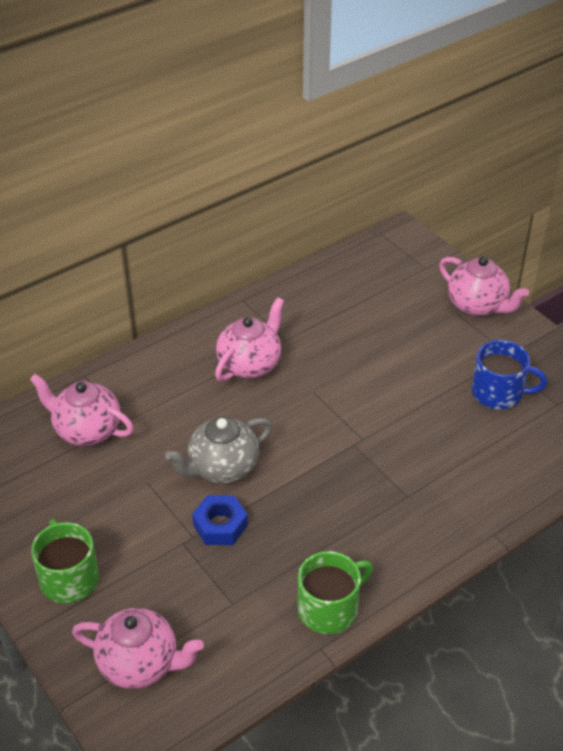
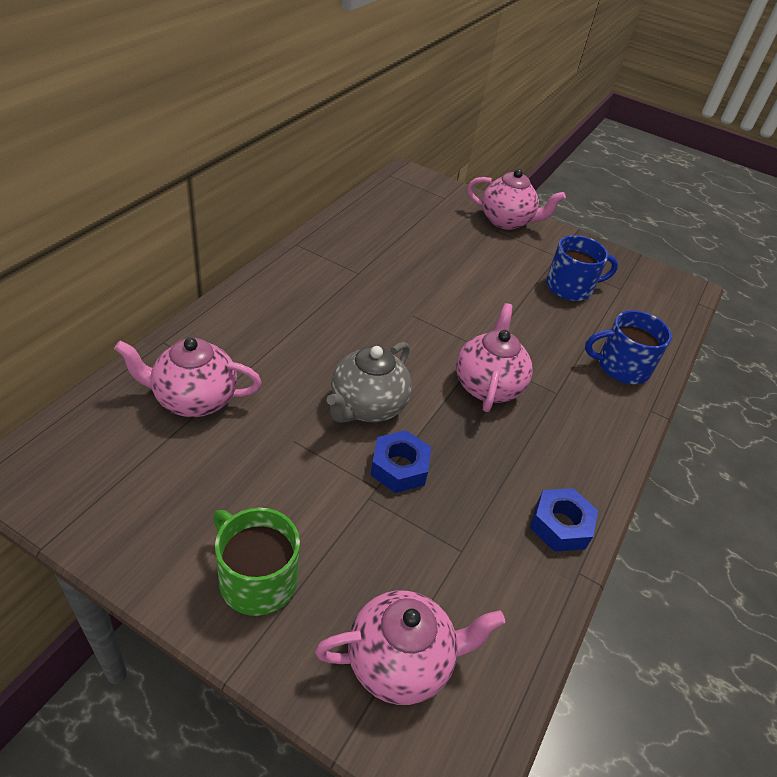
camera: 30 degrees left, 0 degrees up
(250, 364) = (337, 300): pink teapot -> pink teapot (487, 385)
(329, 608) = (560, 525): green mug -> blue nut
(494, 486) = (621, 366): none -> blue mug

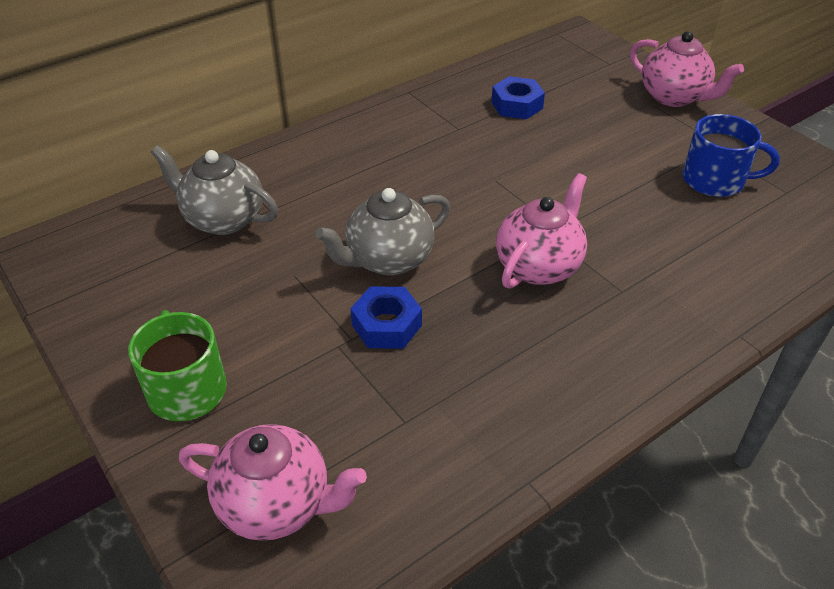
camera: 30 degrees right, 0 degrees up
(193, 399) = (223, 219): pink teapot -> grey teapot
(560, 525) = (536, 428): blue nut -> blue nut (517, 105)
(621, 366) = (729, 279): blue mug -> none

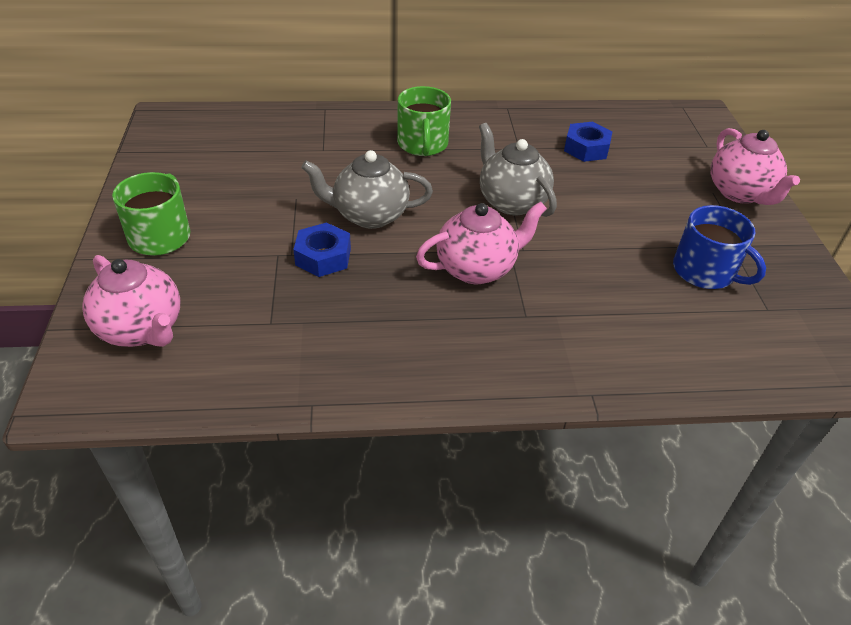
camera: 30 degrees right, 0 degrees up
(223, 219) = (287, 143): grey teapot -> grey teapot (511, 201)
(365, 162) = (422, 144): none -> green mug

